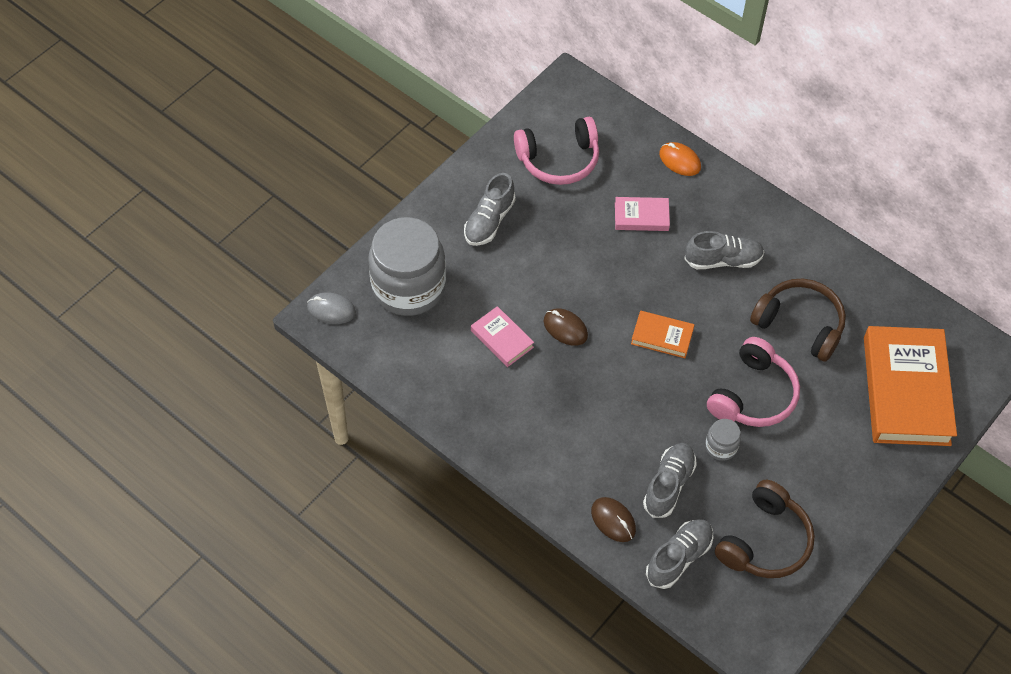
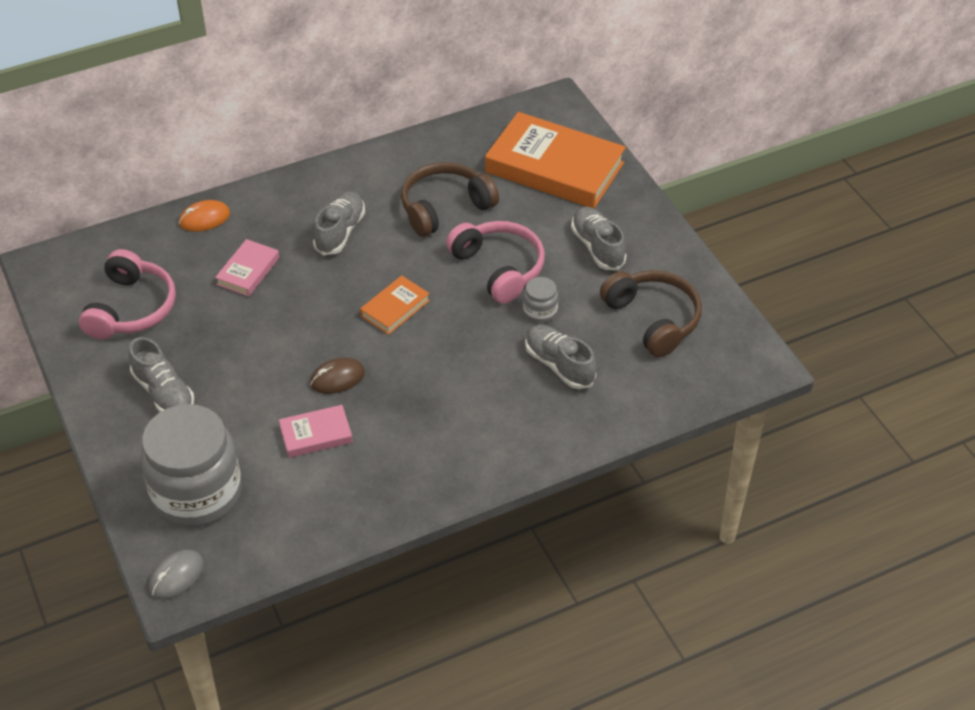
camera: 65 degrees left, 10 degrees down
(613, 520) = (575, 421): brown mouse -> none
(679, 558) = (639, 387): grey shoe -> grey shoe (597, 247)

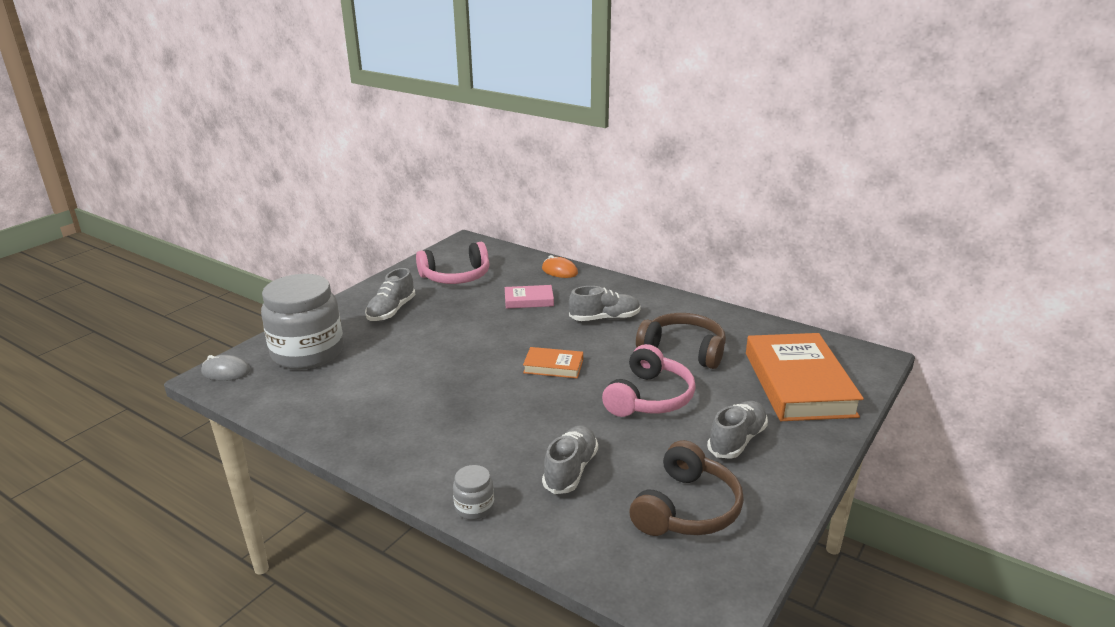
camera: 60 degrees right, 20 degrees down
(316, 435) = (394, 378): pink book -> none
(337, 378) = (458, 367): brown mouse -> none
(540, 312) = (623, 436): grey jar -> grey jar (474, 507)

